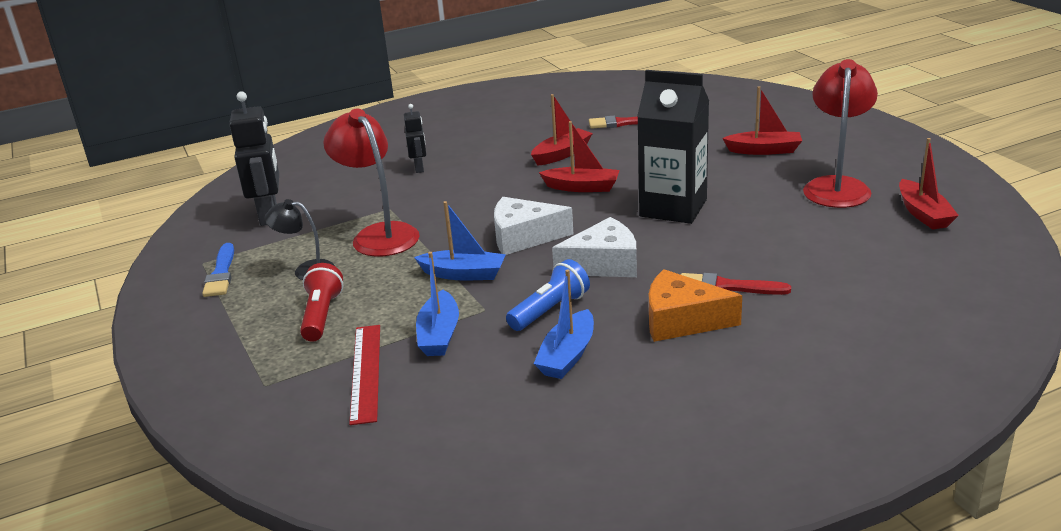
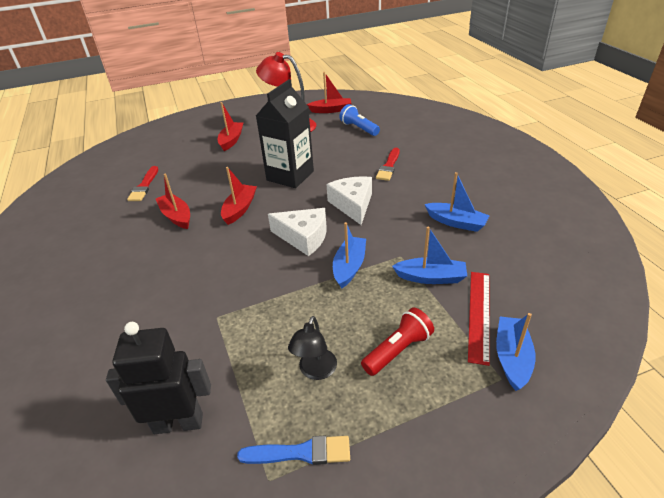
camera: 85 degrees left, 10 degrees up
(291, 394) = (512, 358): none -> blue boat
(321, 315) = (398, 350): red flashlight -> red flashlight turned 135 degrees clockwise
(366, 372) = (479, 314): red ruler -> red ruler turned 75 degrees counterclockwise
(379, 234) = (265, 321): red lamp -> none
(419, 168) = (141, 299): black robot -> none
(523, 237) = (304, 237): white cheese -> white cheese turned 75 degrees counterclockwise
(550, 310) = (405, 228): blue flashlight -> blue flashlight (359, 128)
(681, 320) = (421, 182): orange cheese -> none

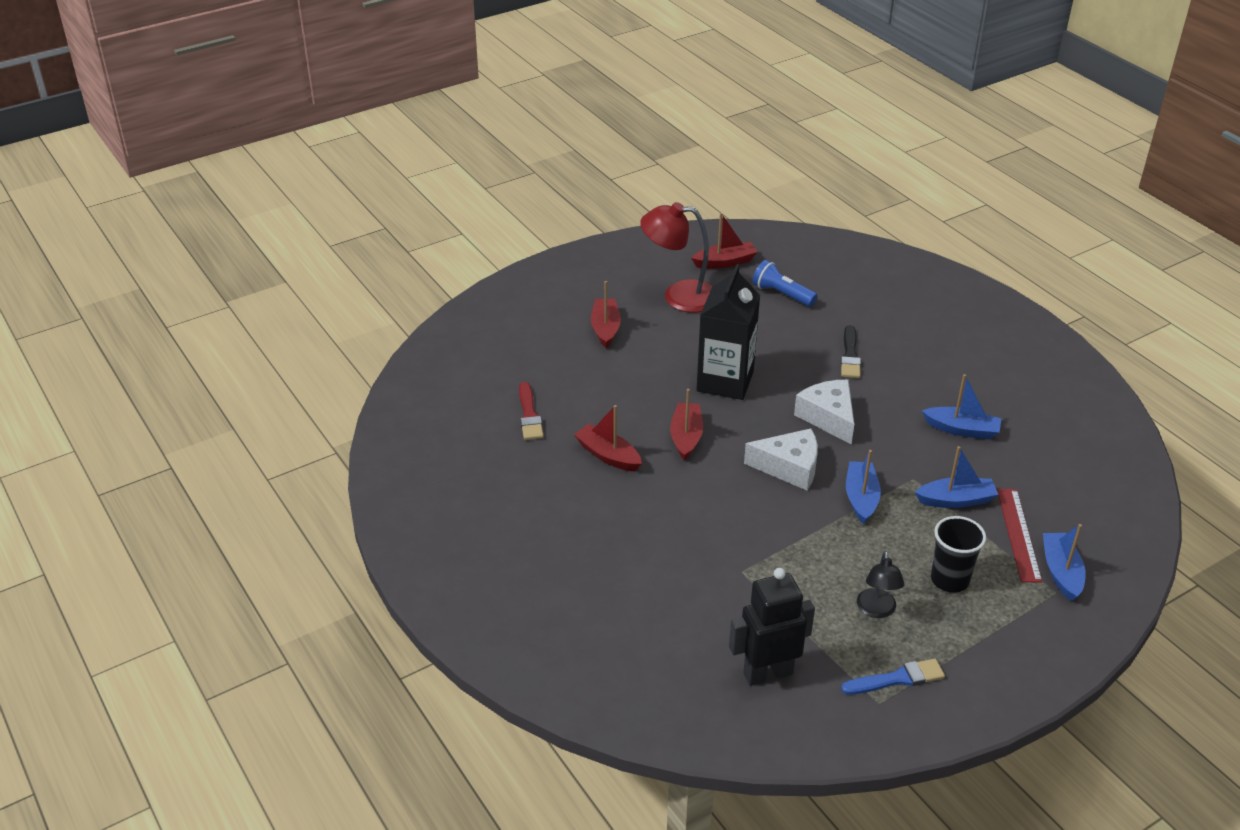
camera: 15 degrees left, 0 degrees up
(389, 166) = (850, 355): red brush -> black brush
(398, 350) = (949, 580): red flashlight -> black cup

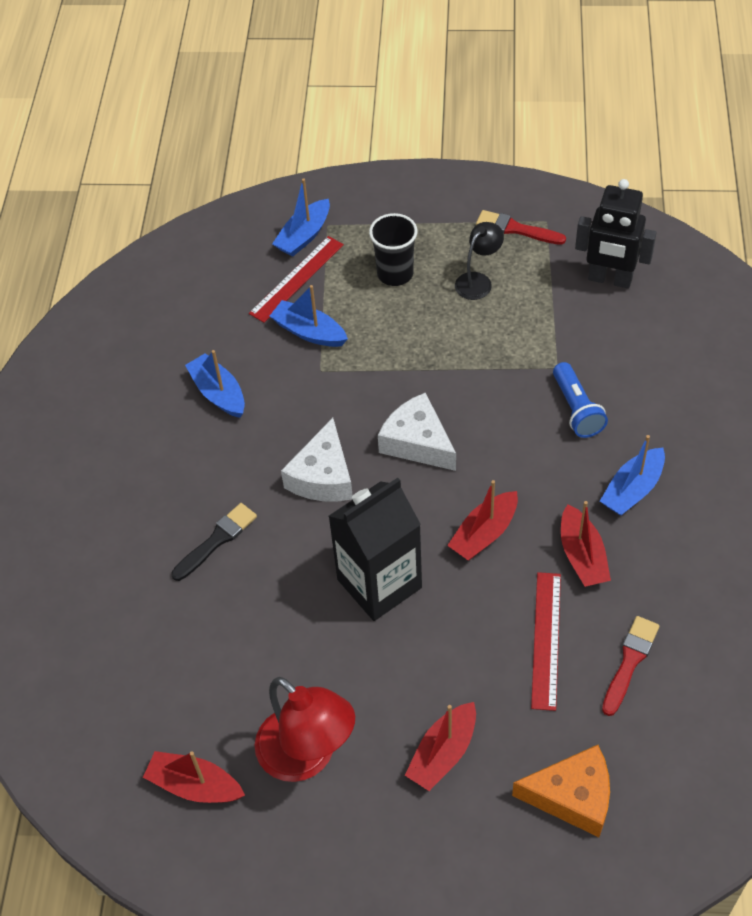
camera: 140 degrees left, 15 degrees up
(515, 343) = (572, 797): none -> orange cheese
(592, 402) = (546, 639): none -> red ruler
(782, 294) = (188, 680): blue flashlight -> blue flashlight (576, 409)
(861, 498) = (386, 377): blue boat -> blue boat (632, 489)
(897, 679) = (516, 229): blue brush -> red brush

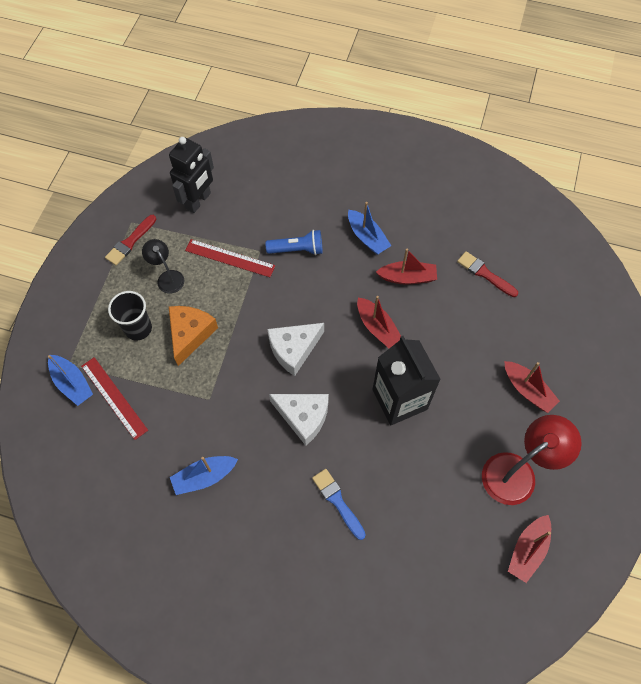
camera: 80 degrees left, 10 degrees up
(217, 540) = (337, 501): black brush -> blue brush
(309, 332) = (170, 399): blue boat -> none
(546, 639) = (461, 313): red ruler -> red ruler (230, 258)
(572, 797) = (565, 327): orange cheese -> orange cheese (190, 334)

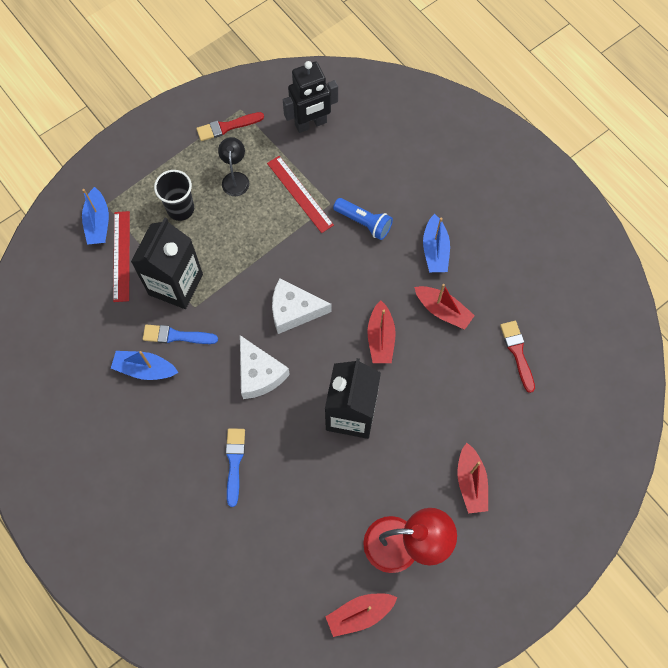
camera: 35 degrees right, 5 degrees up
(179, 391) = (176, 284): none -> black carton
(190, 334) = (218, 241): orange cheese -> none
(211, 432) = (176, 336): none -> blue brush

